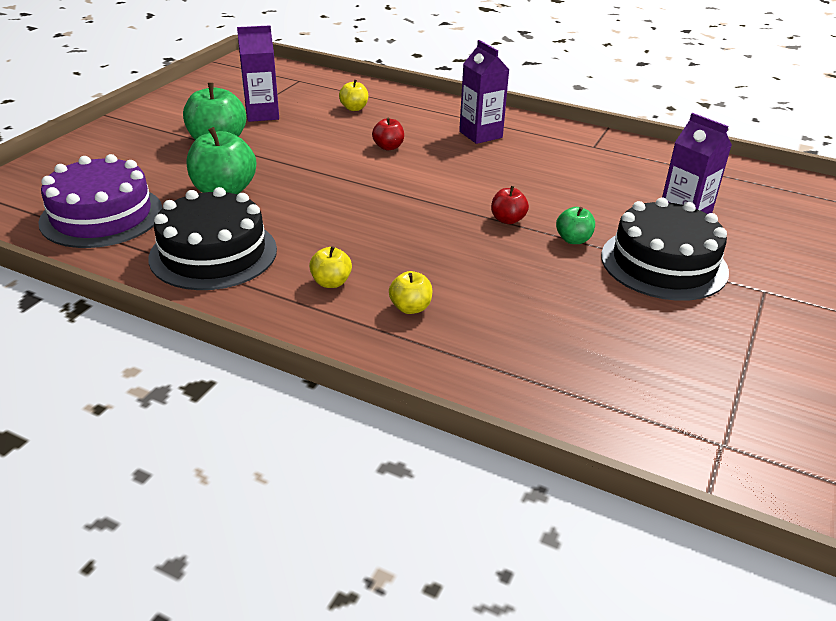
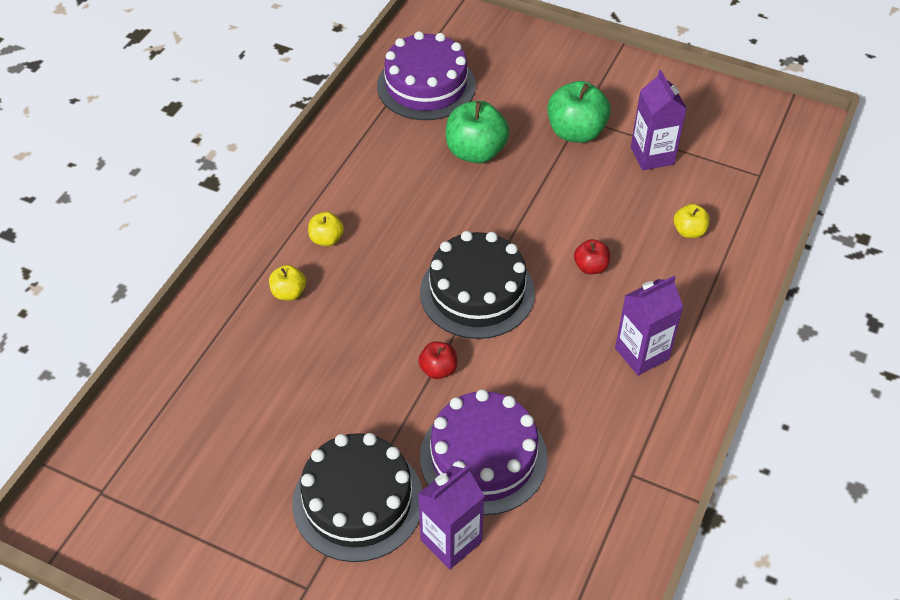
camera: 90 degrees right, 15 degrees up
(213, 253) = (370, 161): black cake -> black cake (477, 292)
(573, 240) = (401, 424): green apple -> none
(597, 202) = (483, 457): none -> purple cake

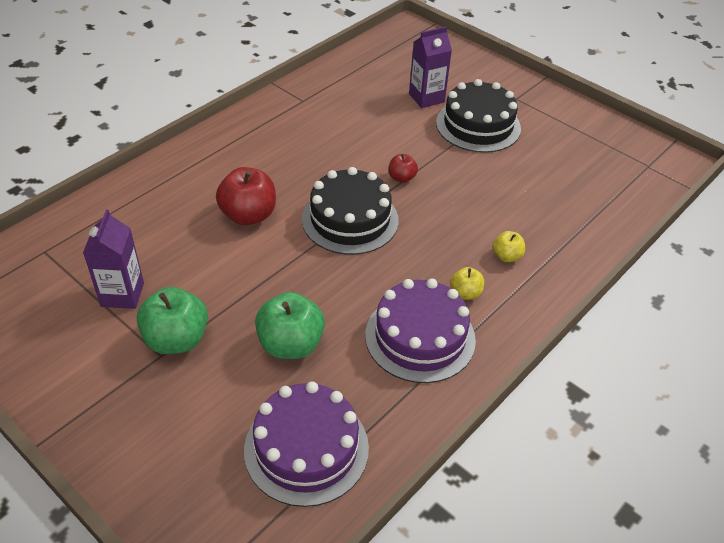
camera: 165 degrees left, 5 degrees down
(483, 457) = (391, 127): purple cake -> purple cake (420, 337)
(590, 267) = (248, 215): red apple -> red apple, size x1.89
(642, 354) = (251, 153): purple carton -> none
(689, 231) = (148, 221): yellow apple -> none

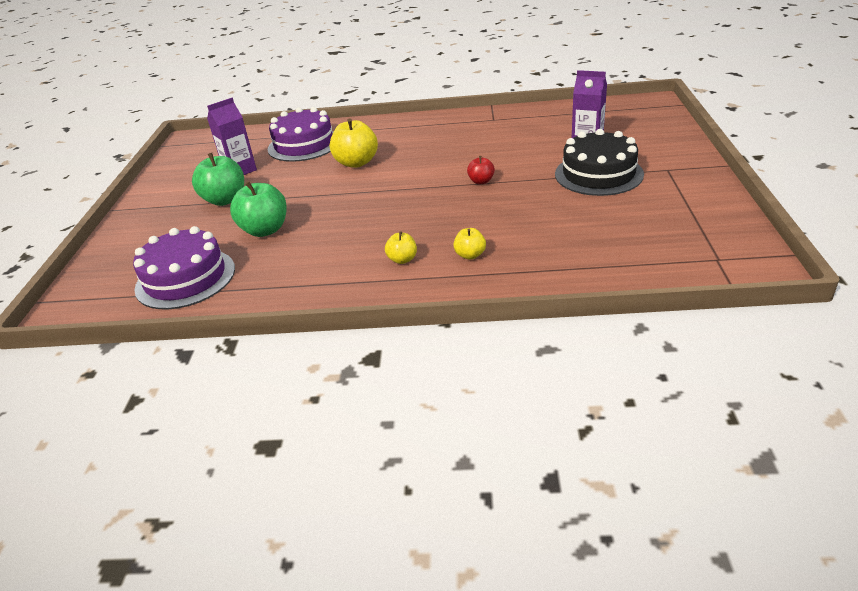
camera: 55 degrees right, 10 degrees down
(248, 215) = (356, 163): red apple -> yellow apple
(350, 219) = (407, 189): black cake -> none
(420, 337) = (332, 265): purple cake -> purple cake (304, 145)

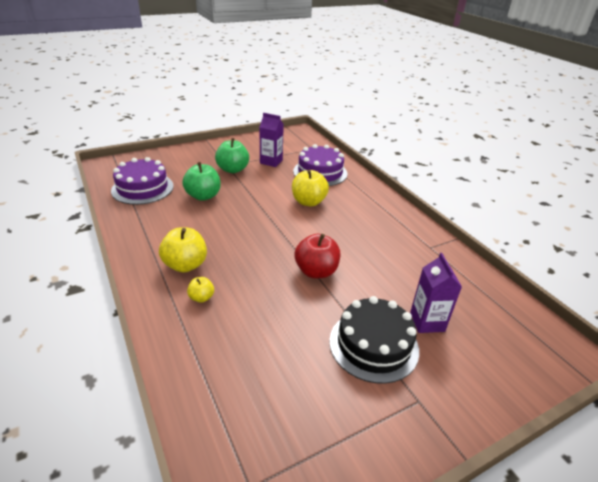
camera: 55 degrees right, 0 degrees up
(402, 259) = (185, 265): yellow apple -> yellow apple, size x1.89
(481, 181) = (316, 271): red apple -> red apple, size x1.89

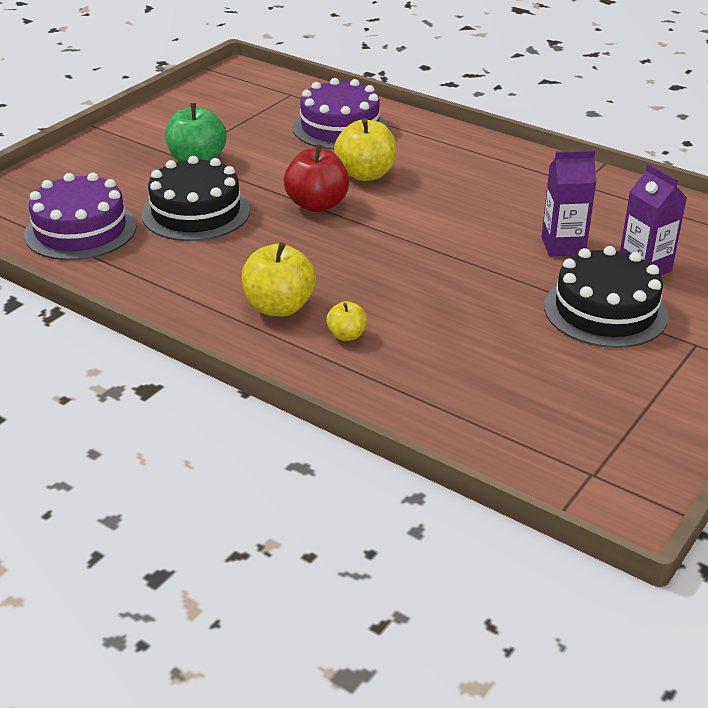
camera: 25 degrees left, 0 degrees up
(203, 196) = (196, 212): green apple -> black cake
(271, 161) = (246, 132): purple carton -> purple carton (563, 246)
(316, 271) = (464, 257): red apple -> red apple (317, 205)

